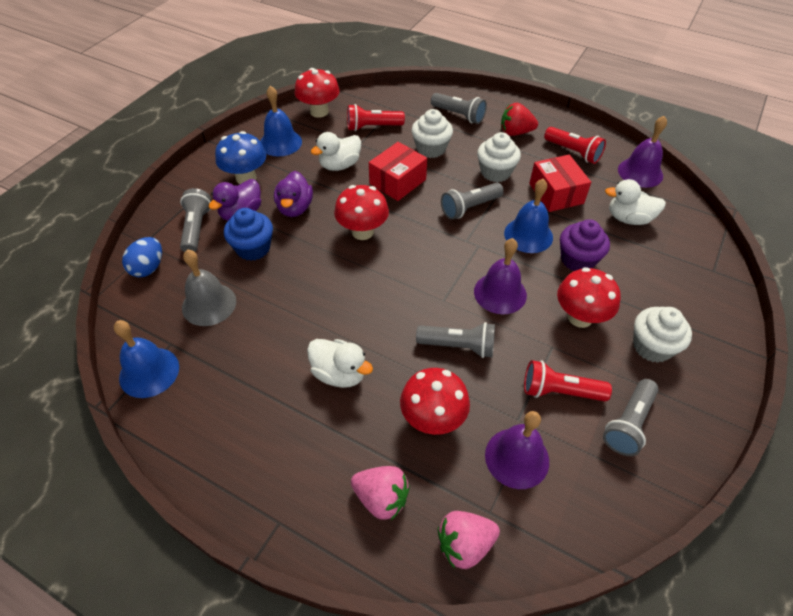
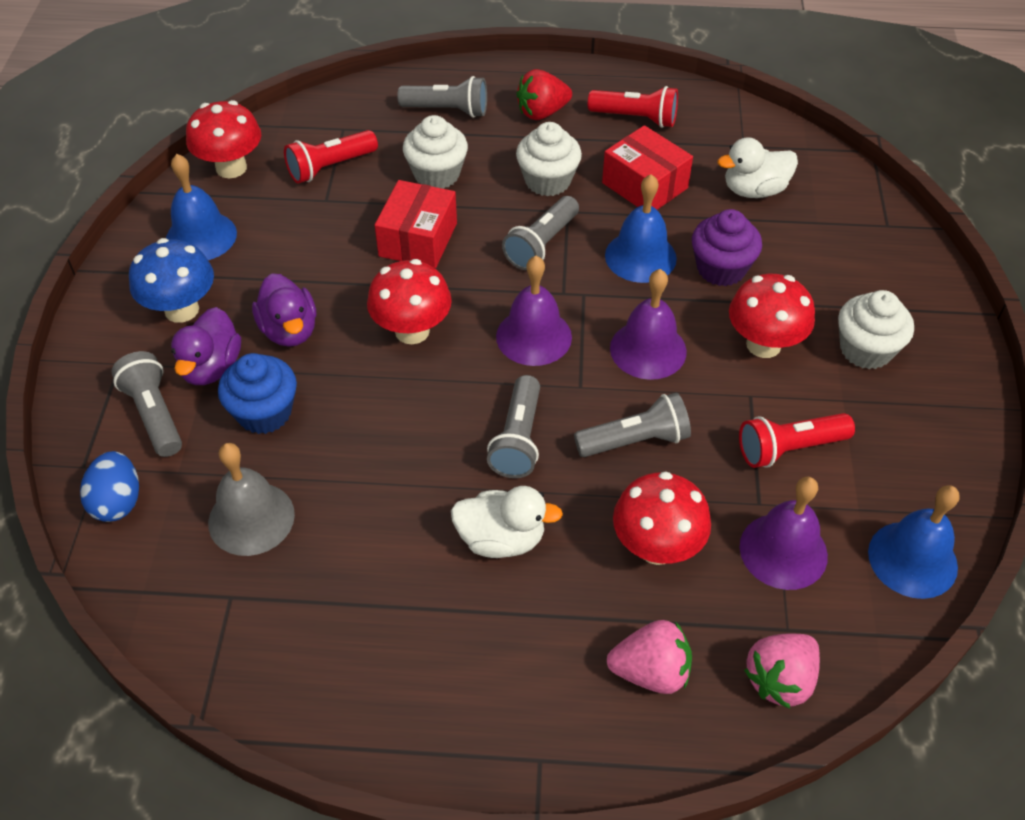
camera: 25 degrees left, 0 degrees up
(149, 372) = (226, 649): blue bell -> blue bell (912, 559)
(339, 165) = (316, 242): white duck -> none
(628, 424) = (887, 455): grey flashlight -> grey flashlight (518, 439)
(640, 172) = (735, 120): purple bell -> purple bell (534, 336)

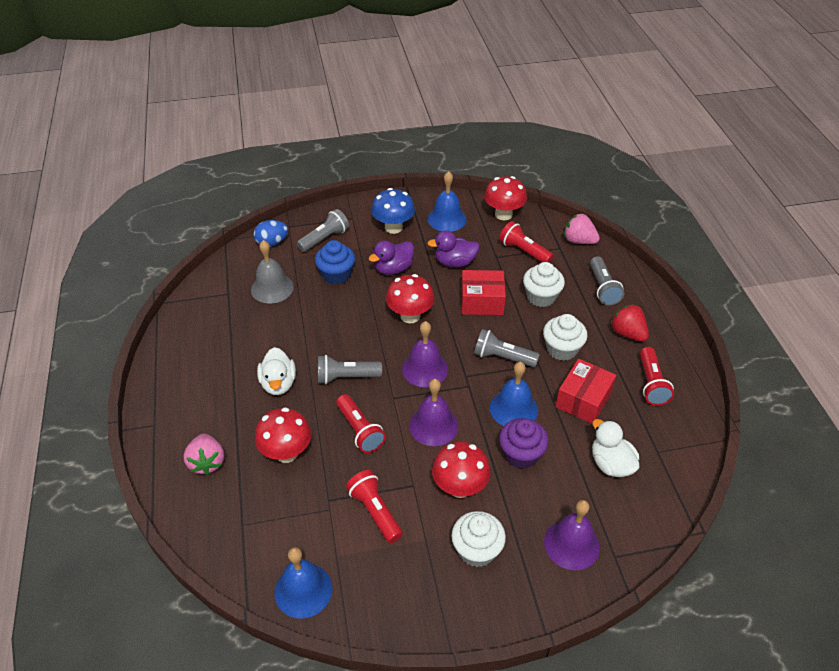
camera: 75 degrees right, 5 degrees down
(211, 367) = (359, 248): purple duck -> purple duck (455, 262)
(635, 440) = (360, 430): grey flashlight -> red flashlight
(780, 679) = (209, 524): pink strawberry -> pink strawberry (579, 241)
(783, 551) = (296, 516): purple bell -> purple bell (571, 544)

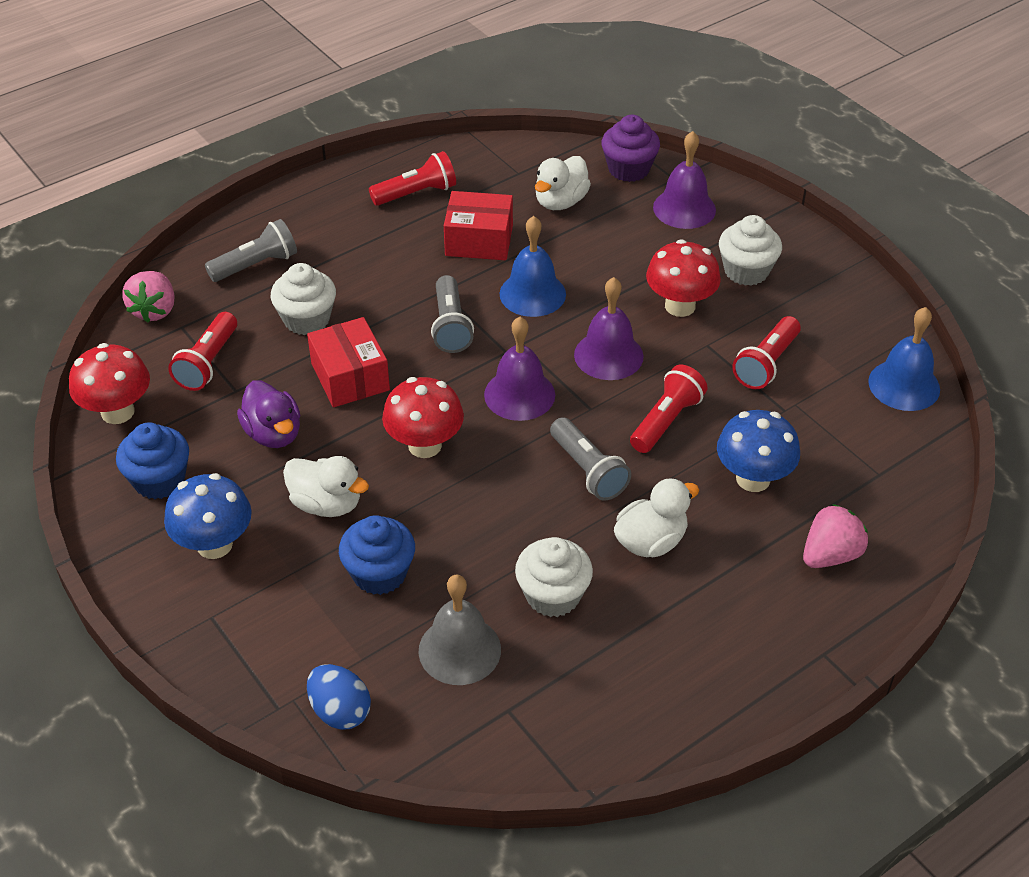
camera: 115 degrees left, 0 degrees up
(286, 453) = (753, 479): red mushroom -> blue mushroom
(324, 239) = (291, 633): grey flashlight -> none
(393, 269) = (326, 504): purple duck -> white duck
(447, 219) = (159, 480): blue bell -> blue cupcake
(521, 454) = (597, 270): purple cupcake -> purple cupcake (628, 169)
(562, 349) = (402, 277): white cupcake -> white cupcake (553, 595)
(627, 333) = (337, 226): red strawberry -> none

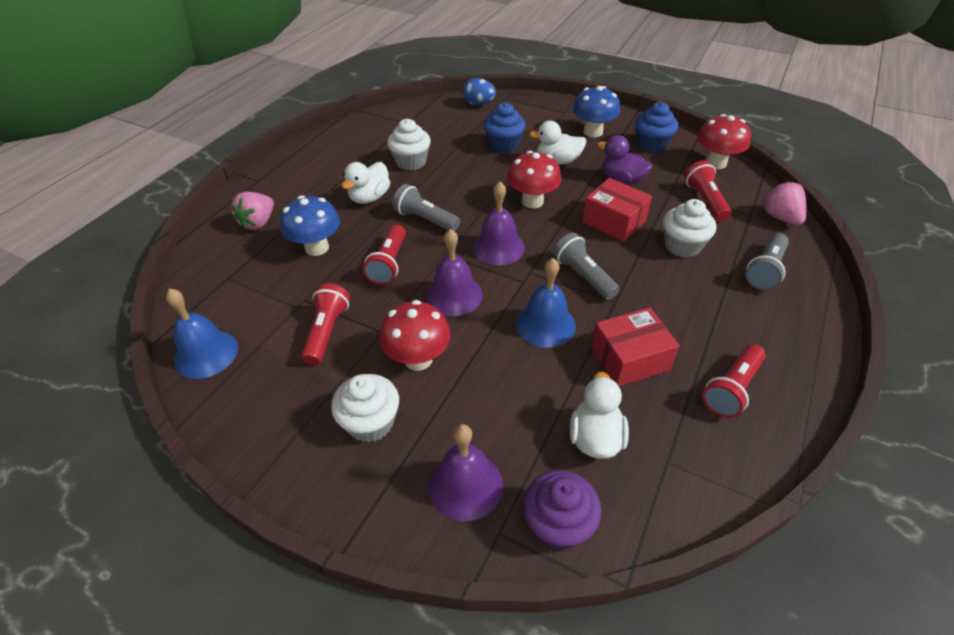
camera: 155 degrees right, 0 degrees up
(459, 650) = (443, 133): grey bell -> none

